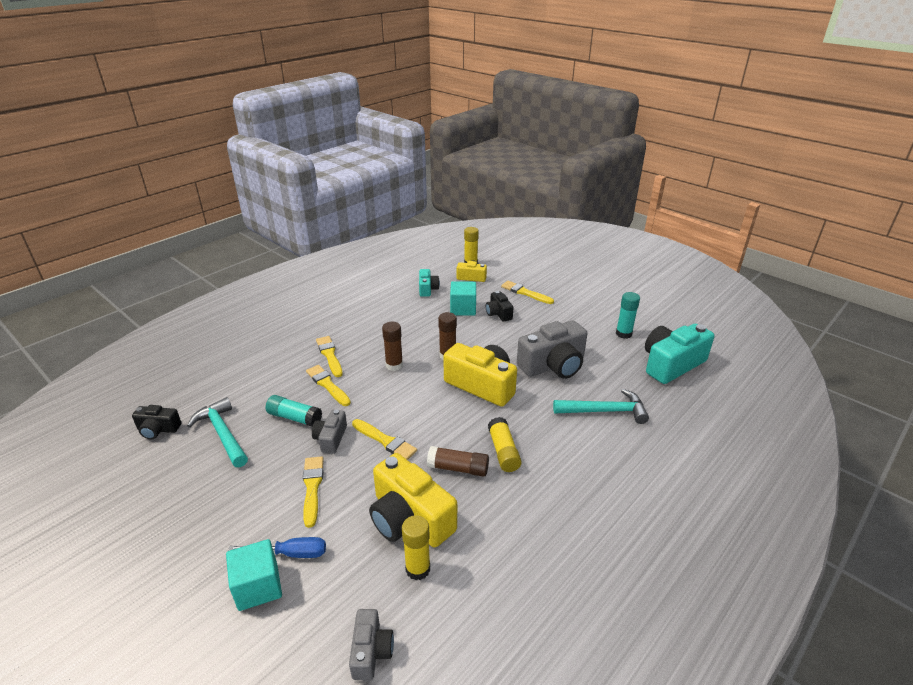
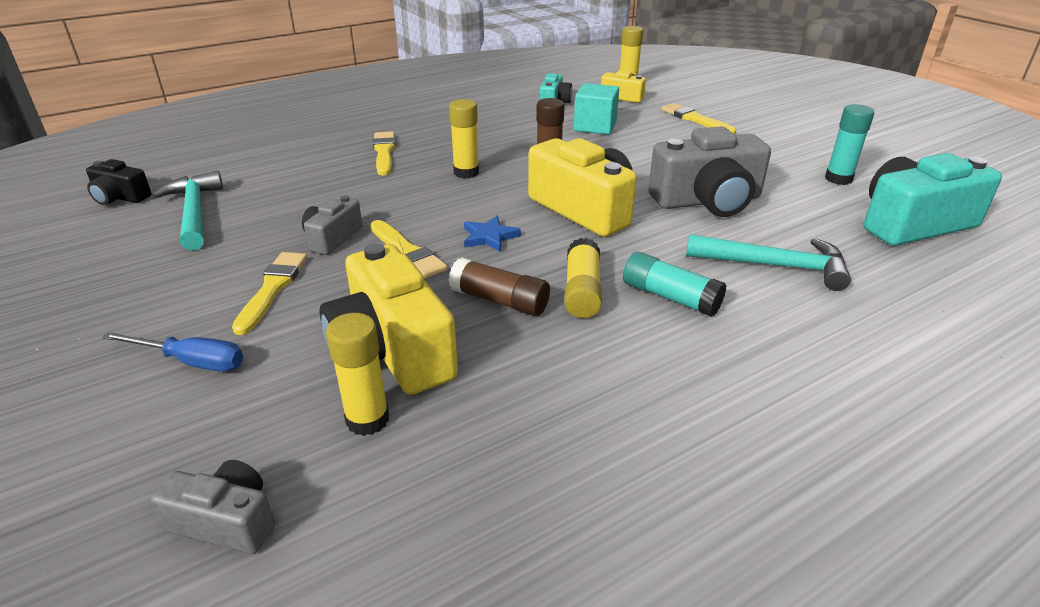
camera: 15 degrees right, 0 degrees up
(258, 586) = (119, 394): turquoise cube -> none
(294, 418) = (298, 209): turquoise glue stick -> turquoise glue stick (670, 297)
(327, 385) = (363, 181): yellow brush -> none
(371, 651) = (227, 521): grey camera -> grey camera turned 90 degrees counterclockwise
(394, 365) = (466, 172): brown glue stick -> yellow glue stick
(432, 419) = (489, 237): none -> blue star
(498, 313) = (645, 136): black camera -> none

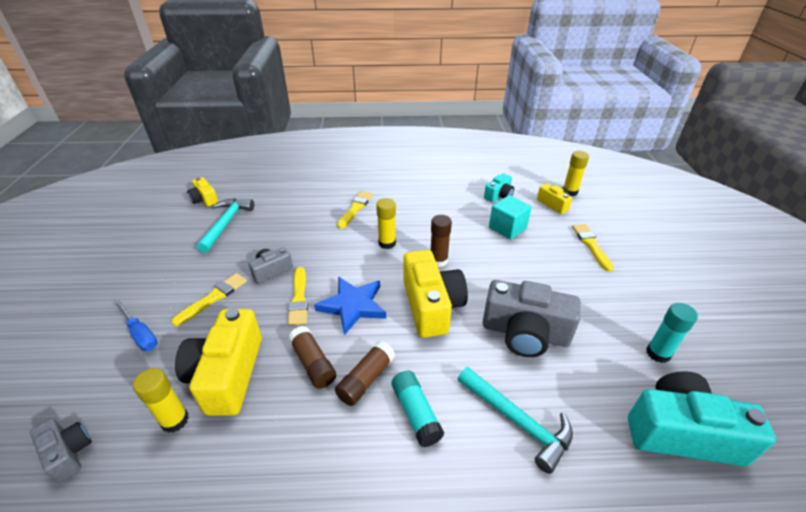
camera: 30 degrees right, 5 degrees up
(120, 197) = (204, 199): black camera -> yellow camera
(489, 237) = (353, 306): blue star -> blue star, size x1.77
(582, 291) = (366, 379): yellow glue stick -> brown glue stick

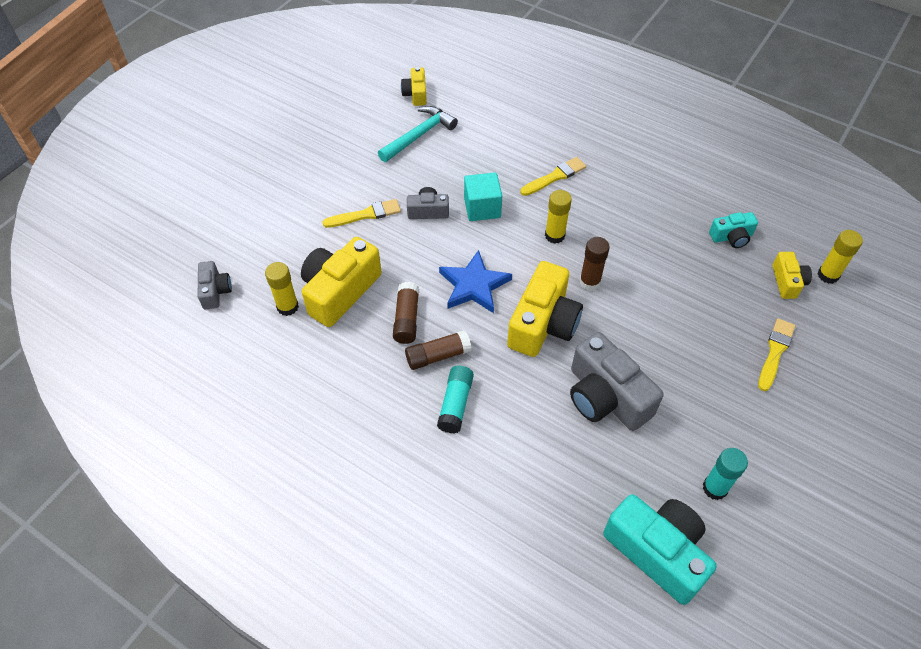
camera: 35 degrees right, 15 degrees up
(140, 334) = (296, 220): blue screwdriver -> none
(299, 298) = (433, 253): yellow brush -> none
(507, 228) = (699, 283): turquoise cube -> turquoise cube (482, 208)
(517, 421) = (528, 458): turquoise hammer -> none

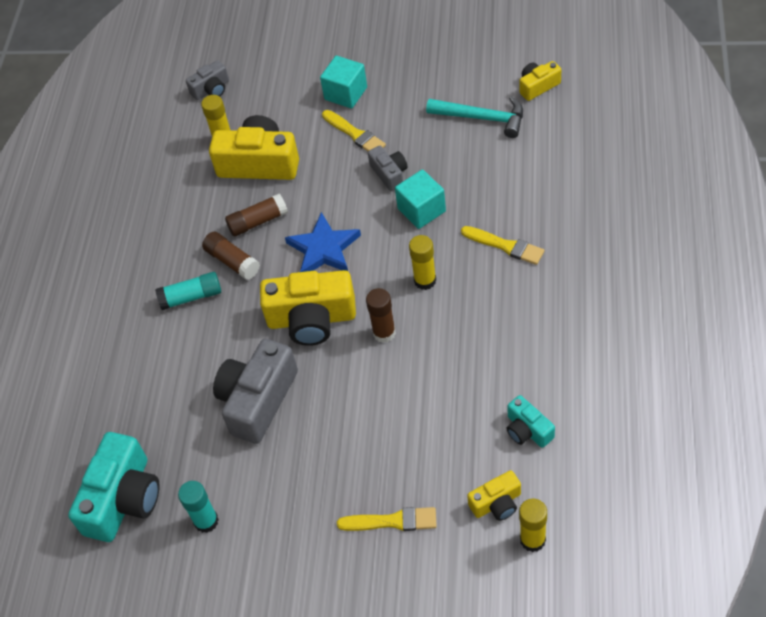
camera: 70 degrees right, 0 degrees up
(314, 202) = (345, 93): none -> turquoise cube

